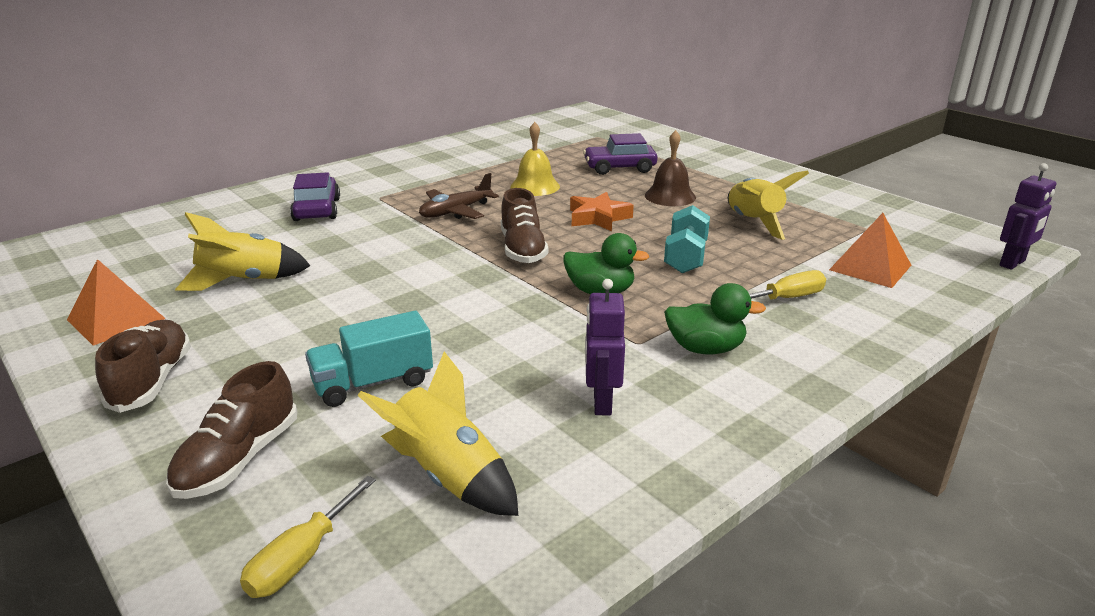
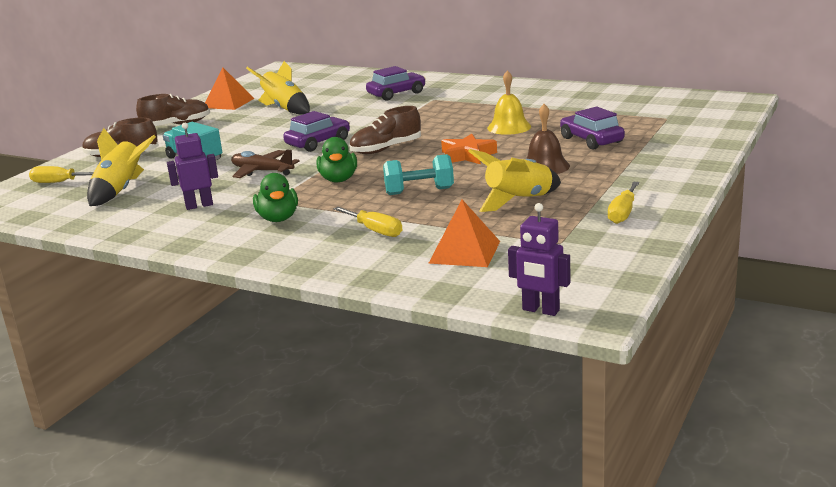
camera: 70 degrees right, 5 degrees down
(438, 282) = (318, 142): none -> purple car
(456, 212) = (432, 120): brown plane -> brown plane (262, 171)
(813, 195) = (623, 213): none -> yellow screwdriver

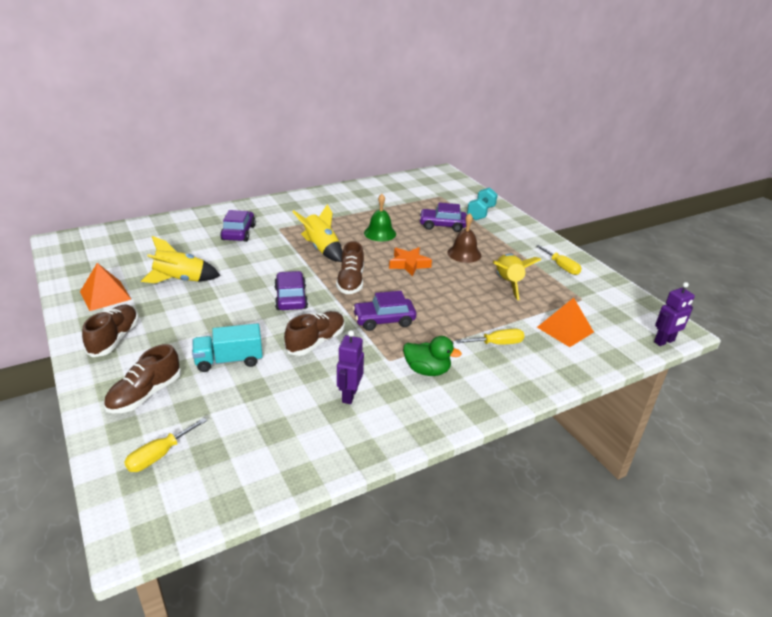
camera: 60 degrees left, 10 degrees up
(121, 191) = (248, 424): yellow rocket -> yellow rocket (321, 249)
(262, 171) = (316, 342): brown plane -> brown shoe
(338, 179) = (384, 320): green duck -> purple car
(419, 191) = (449, 303): turquoise dumbbell -> turquoise dumbbell (481, 213)
(509, 127) = (380, 233): yellow bell -> green bell

